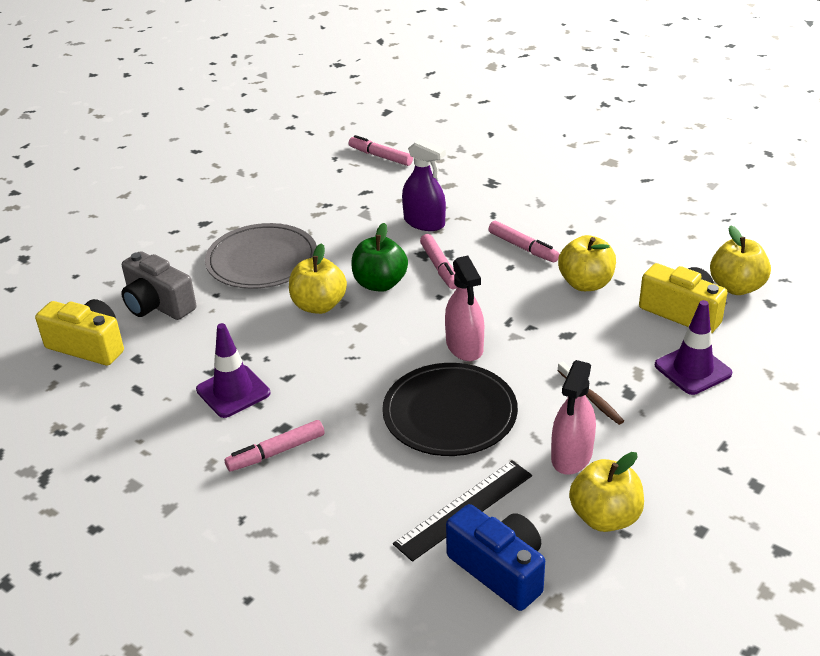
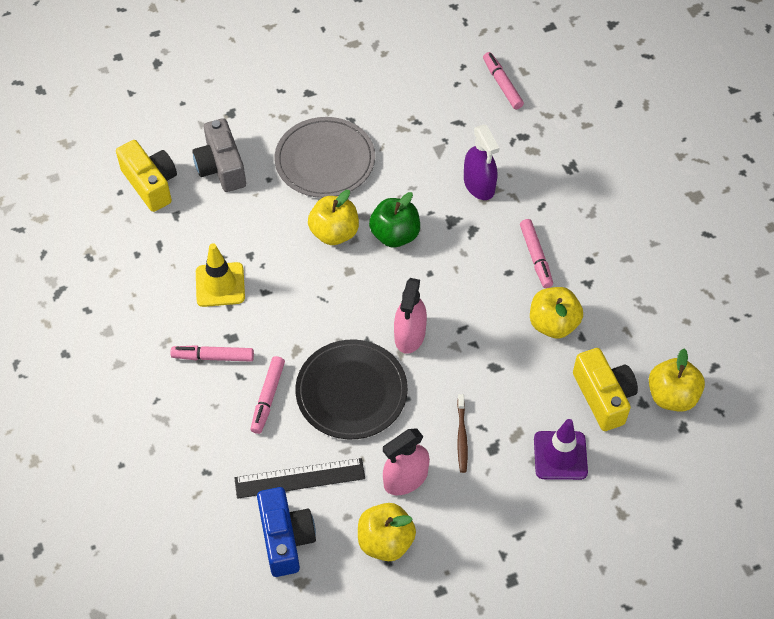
camera: 30 degrees right, 20 degrees up
(233, 391) = (220, 285): purple traffic cone -> yellow traffic cone
(439, 267) = (453, 242): pink marker -> pink marker (268, 397)

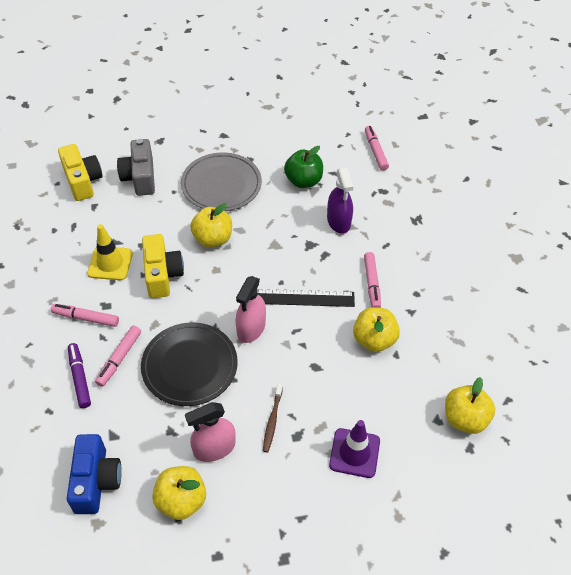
camera: 10 degrees right, 5 degrees down
(229, 428) = (79, 378): none -> purple marker
(299, 478) = (124, 431): black ruler -> black ruler (304, 298)
(395, 235) = (261, 248): green apple -> green apple (303, 181)
(603, 396) = (404, 408): yellow camera -> yellow camera (162, 275)

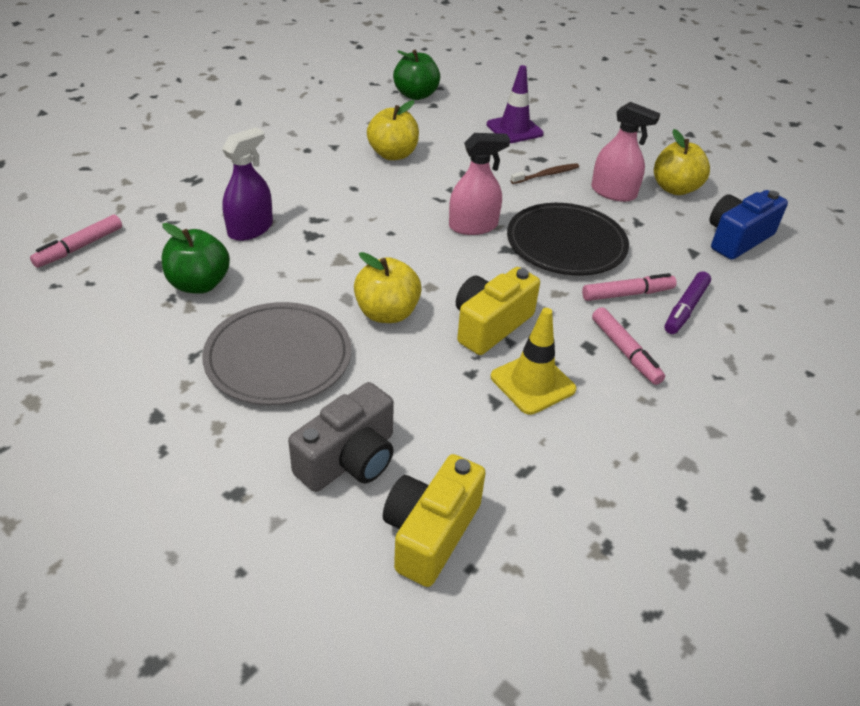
camera: 130 degrees left, 10 degrees down
(304, 298) = (393, 209): black ruler -> none
(372, 283) = (323, 177): pink marker -> none
(464, 419) = (416, 95): yellow apple -> green apple

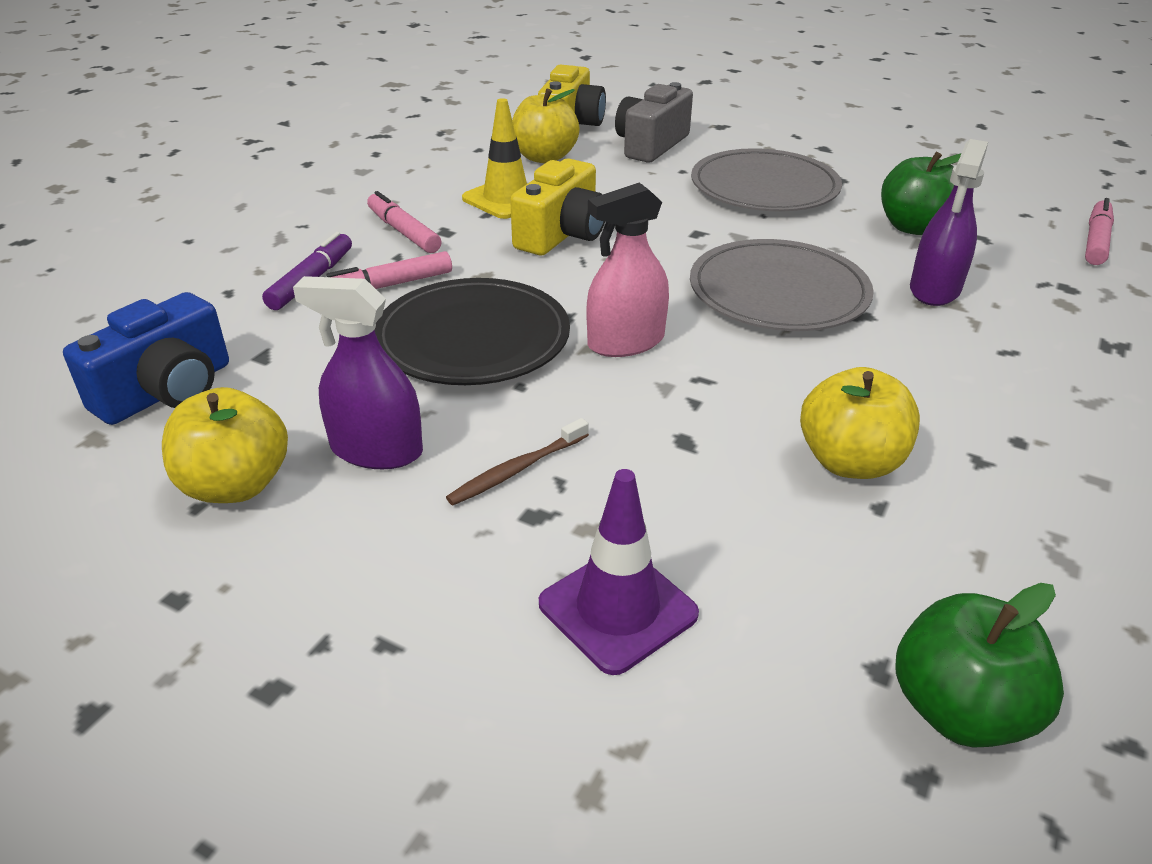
camera: 170 degrees right, 5 degrees down
(356, 244) = (778, 292): none -> grey plate
(387, 313) = (684, 230): yellow apple -> yellow apple (544, 157)
(613, 192) = (376, 450): pink spray bottle -> purple spray bottle

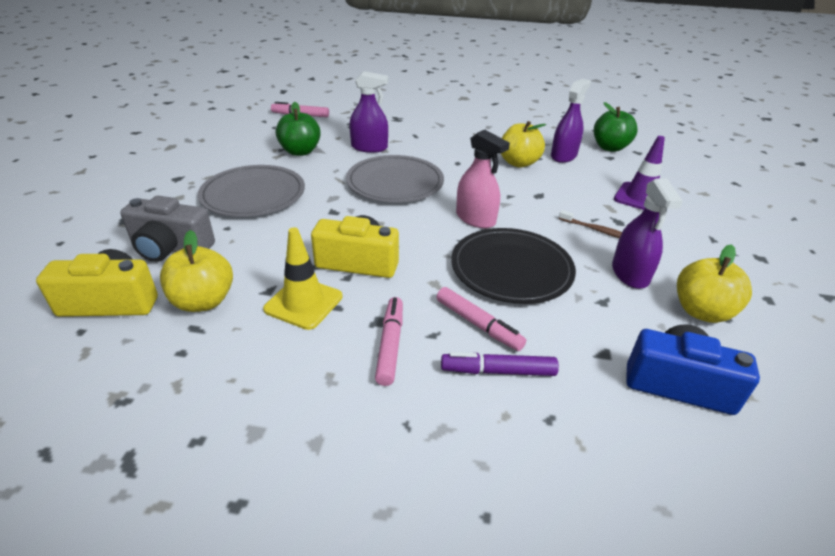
camera: 110 degrees left, 0 degrees up
(403, 232) = (390, 345): pink marker -> pink marker turned 150 degrees clockwise
(891, 561) = (563, 156): none -> purple spray bottle

